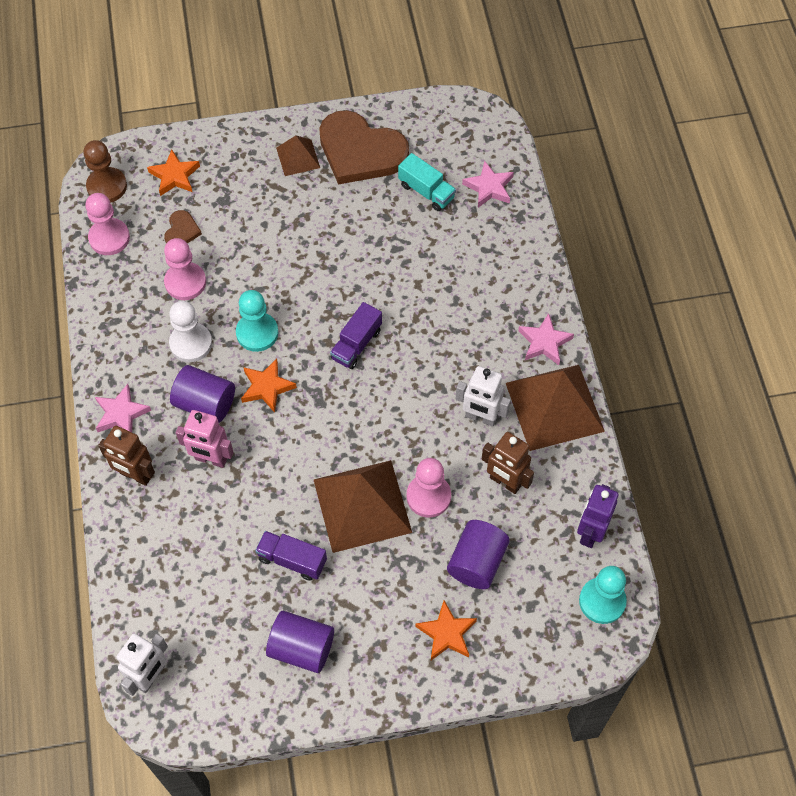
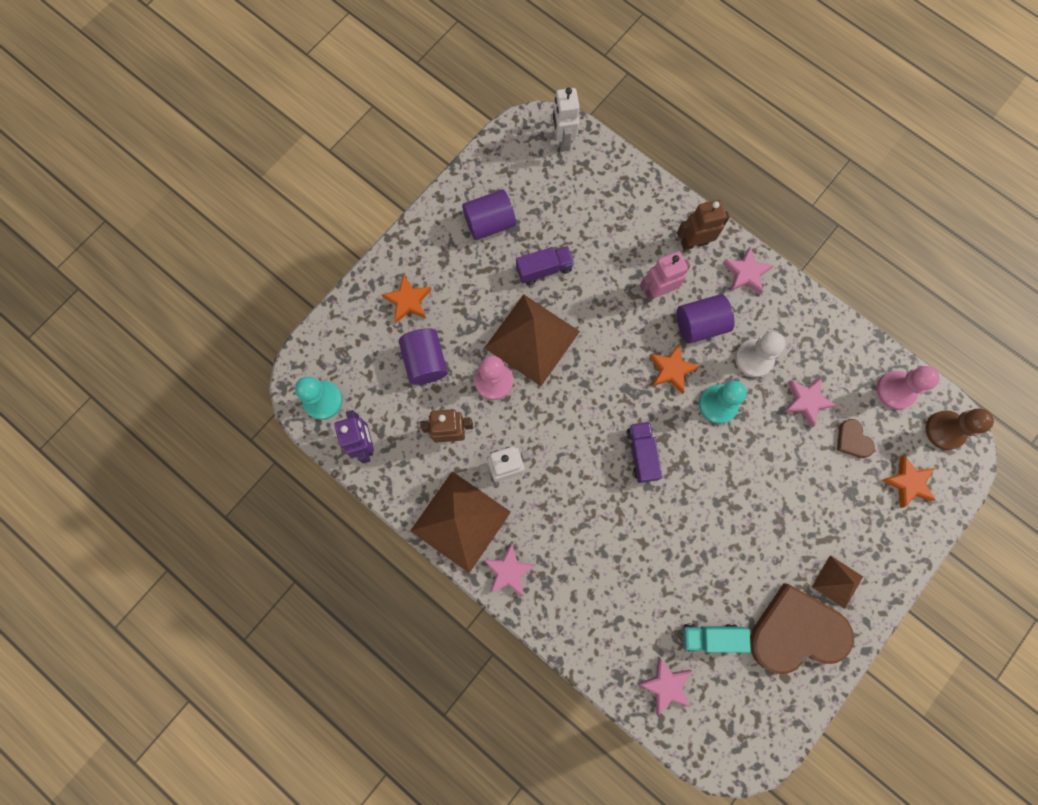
camera: 140 degrees right, 15 degrees up
(185, 282) = (806, 401): pink pawn -> pink star

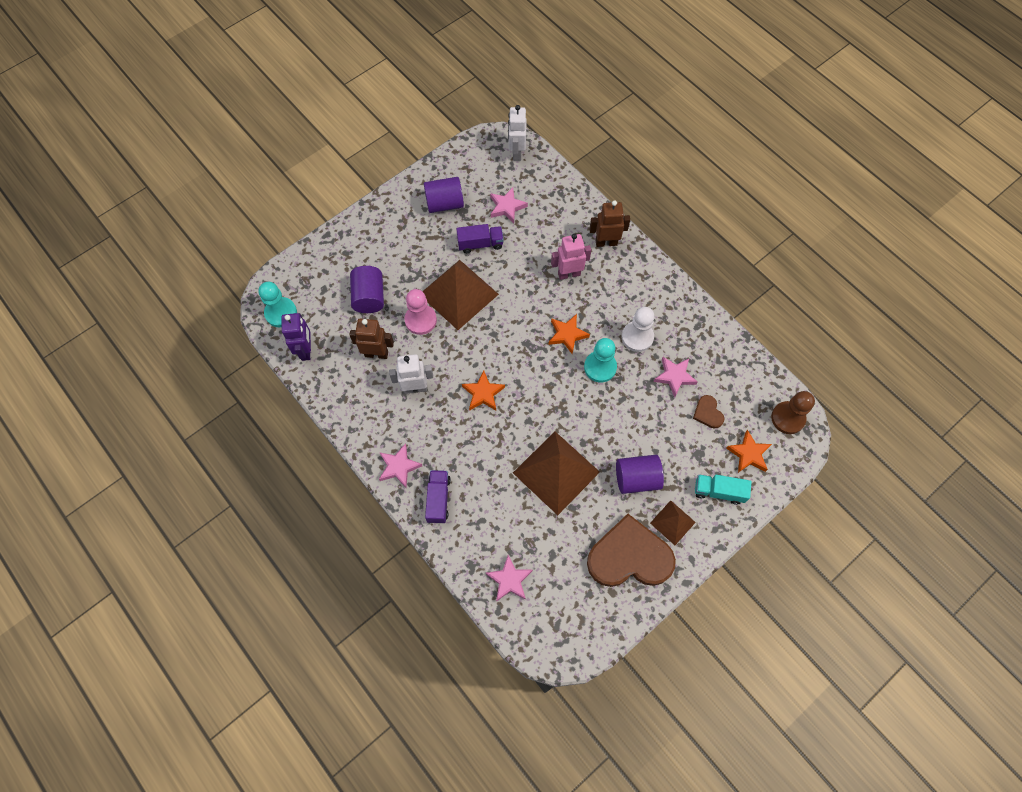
camera: 10 degrees right, 10 degrees down
(408, 301) = (366, 250): orange star -> orange star (483, 393)
(460, 521) = (368, 421): brown pyramid -> brown pyramid (556, 472)
(642, 454) = (529, 395): purple truck -> purple truck (438, 499)
(700, 324) = (598, 304): purple cylinder -> purple cylinder (636, 479)
(711, 637) = (556, 548): turquoise truck -> turquoise truck (719, 491)
(746, 273) = (644, 272): pink star -> pink star (507, 207)
(895, 390) = (751, 380): pink pawn -> none

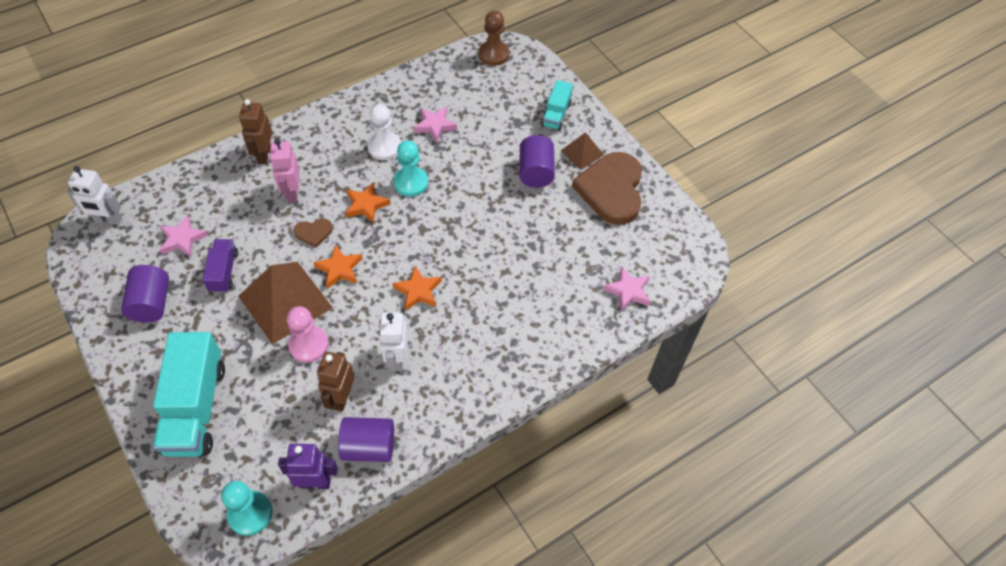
camera: 85 degrees left, 10 degrees down
(360, 257) = (195, 408): none -> turquoise truck
(369, 297) = (259, 400): purple cylinder -> purple cylinder (369, 447)
(399, 467) = (491, 384): pink star -> none
(438, 499) = (535, 347): purple truck -> none
(556, 472) = (519, 236): brown pyramid -> none
(708, 413) = (478, 108): brown heart -> brown heart (313, 233)
(748, 454) = (523, 87): orange star -> orange star (339, 269)

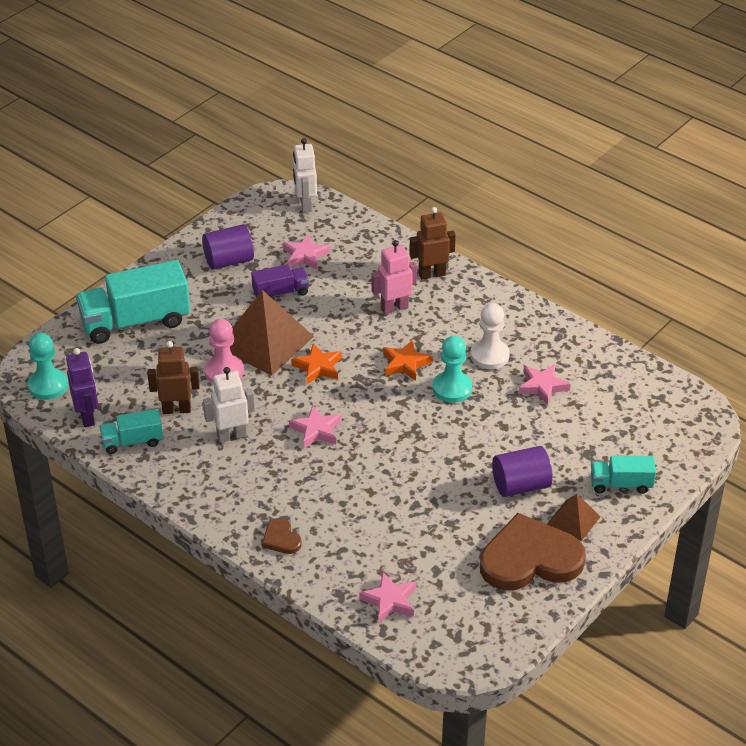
camera: 75 degrees right, 15 degrees down
(313, 233) = (353, 337): brown heart -> brown heart (281, 539)
(369, 447) = (132, 442): purple cylinder -> turquoise truck
(418, 291) = (316, 430): orange star -> pink star
(493, 54) = (684, 407): brown pawn -> none

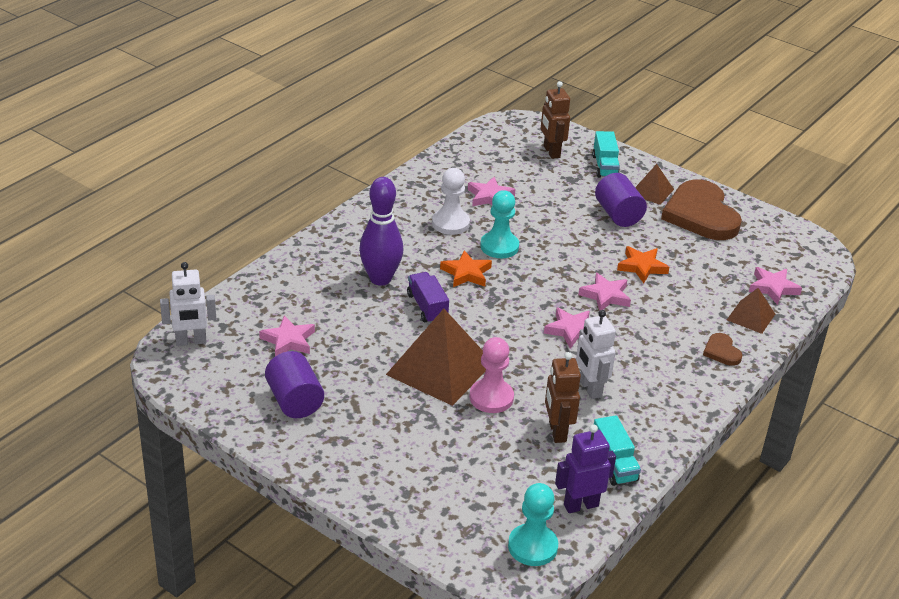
camera: 95 degrees left, 5 degrees down
(135, 322) = (409, 476): turquoise truck -> none
(281, 293) = (355, 358): purple truck -> purple truck (427, 307)
(281, 539) = (721, 351): brown heart -> brown heart turned 105 degrees clockwise
(318, 367) = (477, 330): orange star -> orange star (642, 267)
(338, 572) = (750, 316): none -> brown pyramid
(372, 460) = (605, 296): none -> pink star
(394, 308) = (380, 279): pink robot -> purple bowling pin
(432, 274) = (326, 253): brown robot -> brown robot (551, 152)

